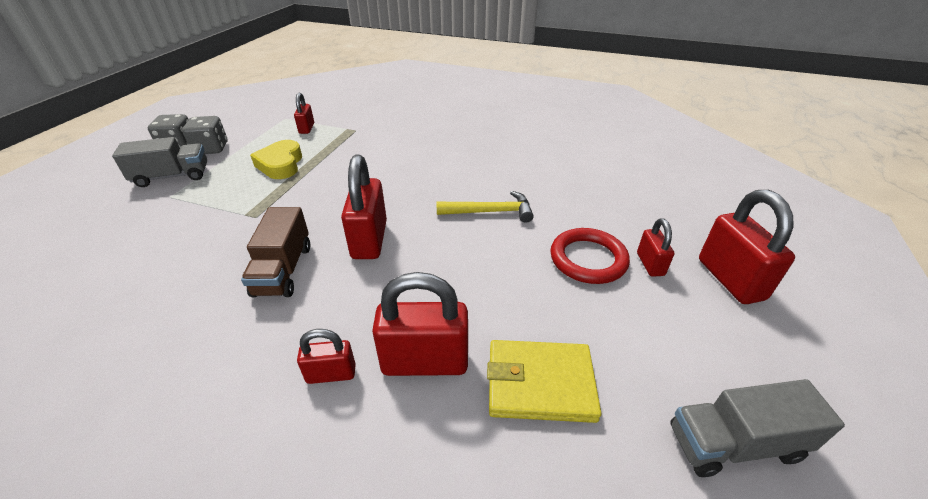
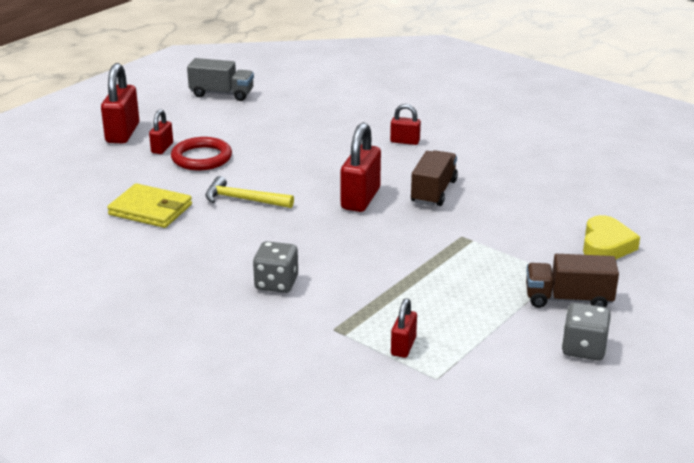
camera: 160 degrees left, 10 degrees down
(172, 176) = (568, 299): grey truck -> brown truck
(211, 148) = (536, 335): grey dice -> grey dice (276, 283)
(281, 164) = (439, 290): yellow heart -> yellow heart (606, 245)
(425, 361) = (349, 136): red padlock -> none
(540, 383) = (292, 120): yellow wallet -> yellow wallet (150, 210)

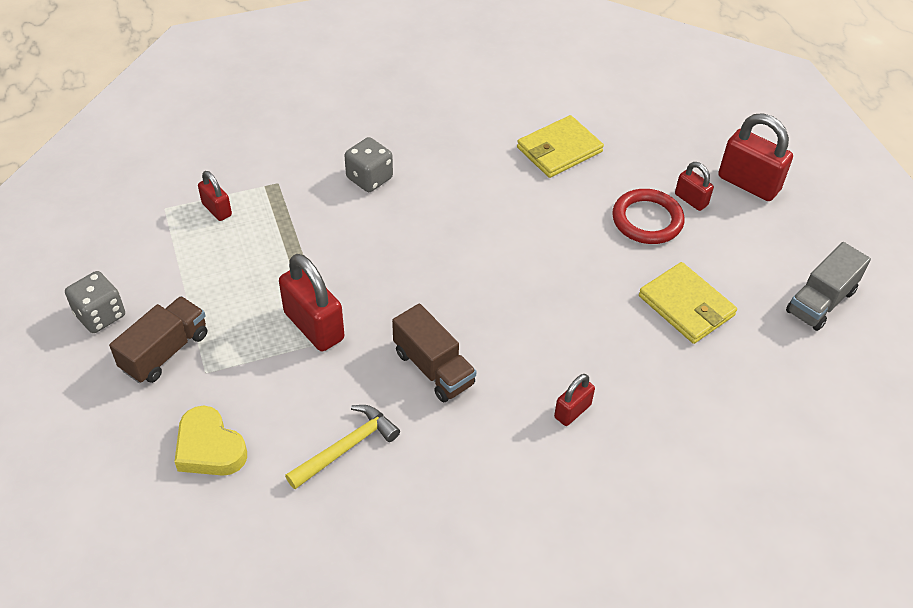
camera: 120 degrees right, 20 degrees up
(243, 199) = (532, 215): yellow hammer -> yellow hammer (347, 447)
(273, 129) = (686, 306): none -> yellow wallet
(360, 199) = (466, 300): red padlock -> red padlock (314, 326)

